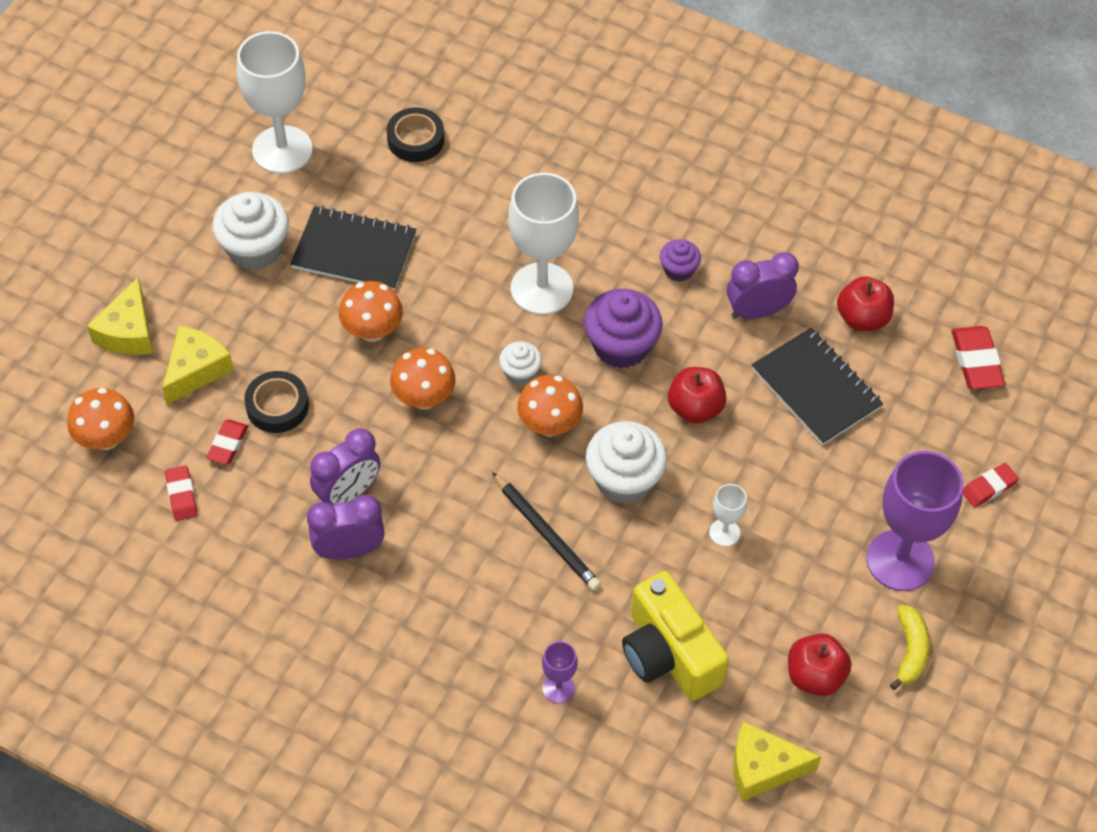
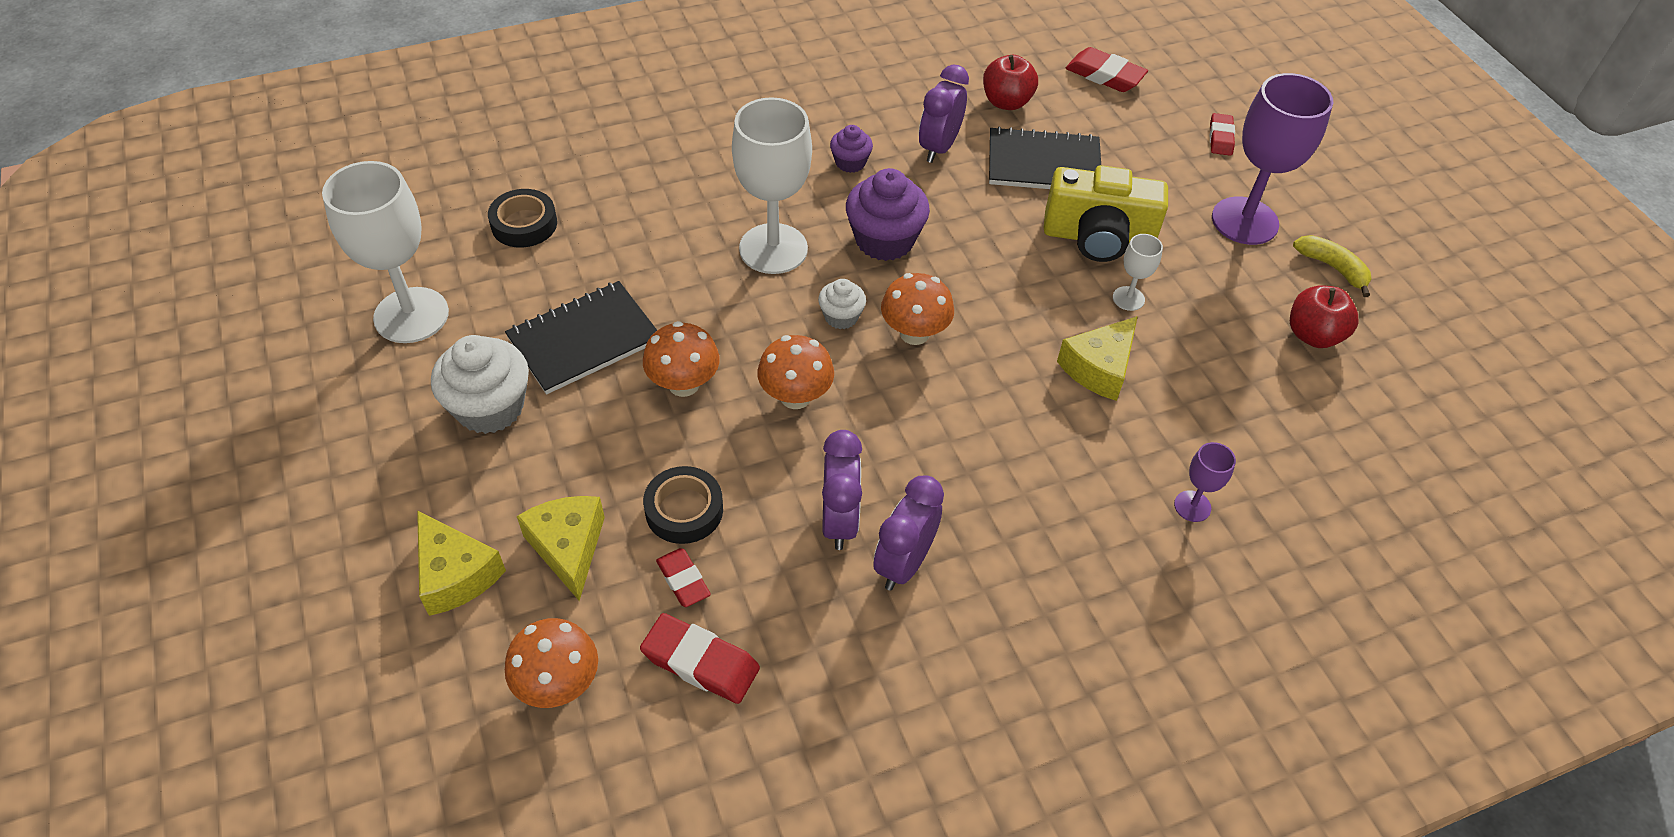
camera: 50 degrees left, 5 degrees down
(181, 495) = (700, 662): red eraser -> red eraser, size x1.54
(546, 534) = (1023, 409): black pencil -> none
(624, 479) = (1017, 323): white cupcake -> none
(668, 654) = (1218, 409): yellow camera -> yellow camera (1098, 238)
(695, 408) = (991, 238): red apple -> none
(763, 768) = (1379, 423): yellow cheese -> yellow cheese (1099, 368)

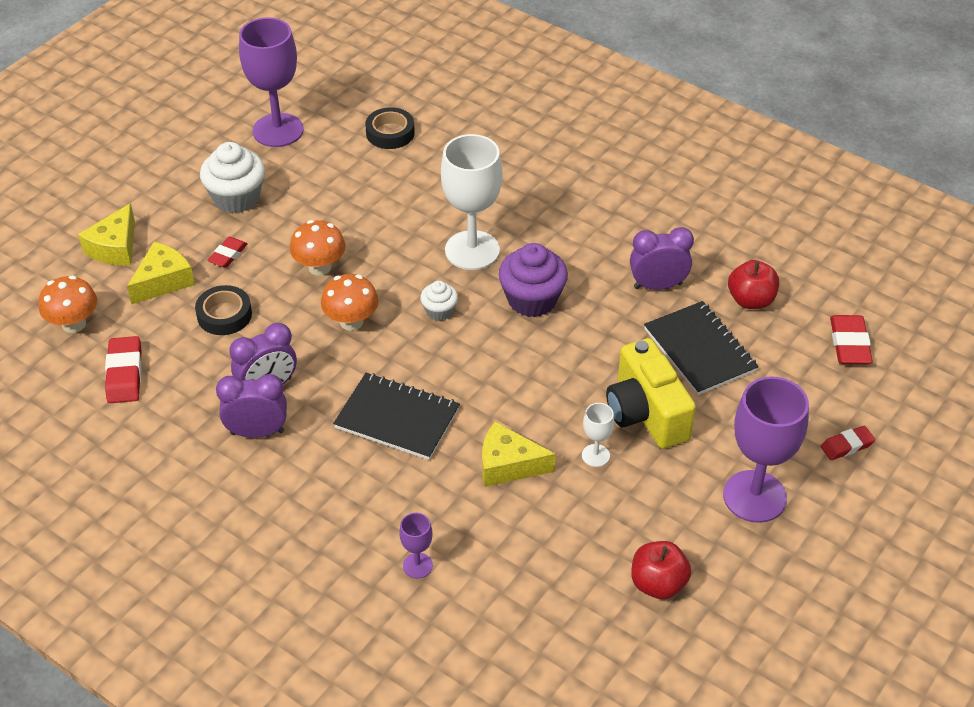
camera: 60 degrees right, 5 degrees down
(411, 315) = (278, 130): white goblet -> purple goblet
(584, 340) = (319, 207): black notebook -> black notebook (397, 418)
(683, 580) = (175, 339): red eraser -> red eraser (228, 255)
(850, 162) = (594, 248): purple cupcake -> none
(914, 333) = (456, 353): orange mushroom -> none
(1332, 268) = (752, 573): yellow banana -> none

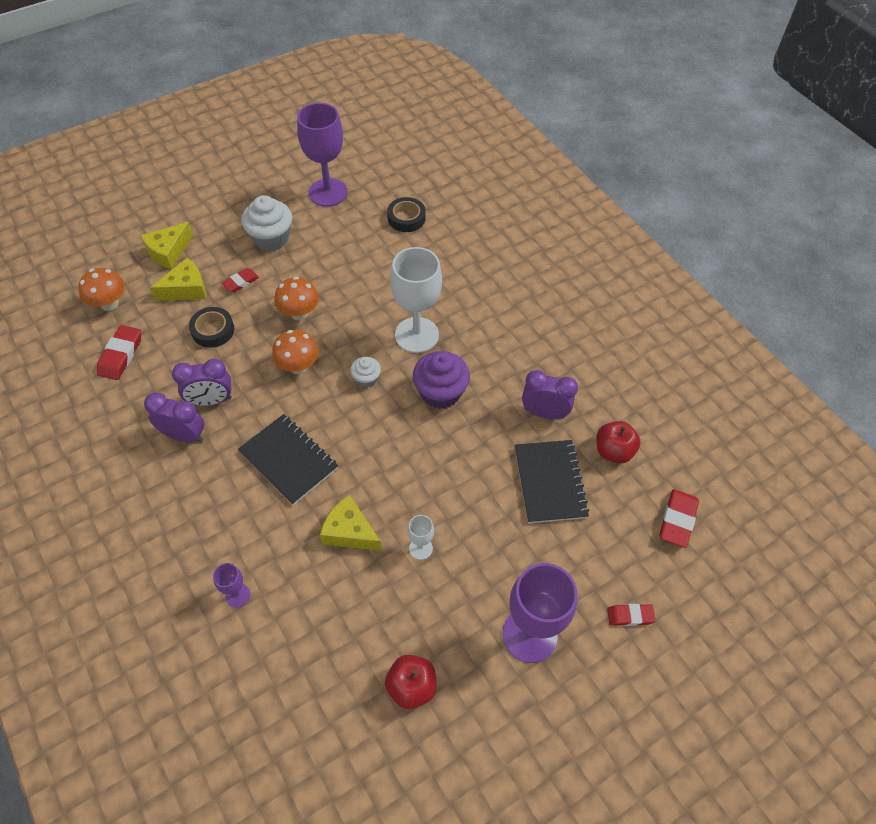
camera: 20 degrees right, 10 degrees up
(646, 413) = (479, 524): yellow camera -> none

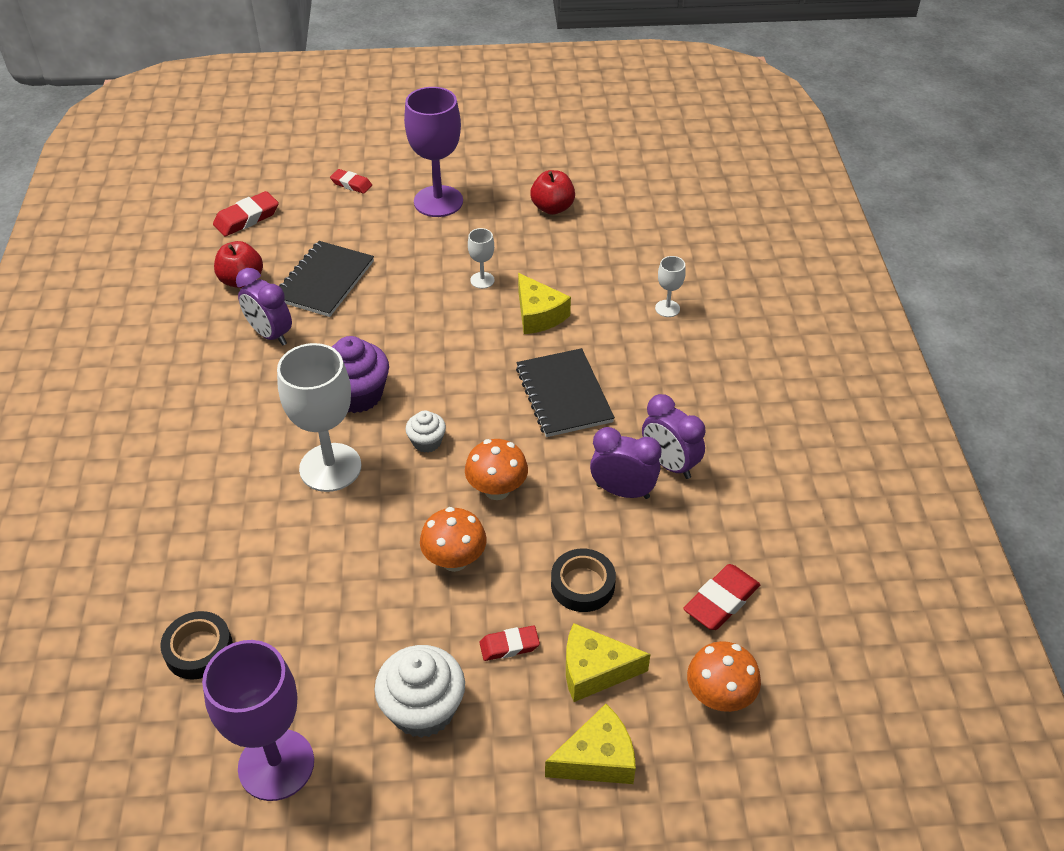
camera: 150 degrees left, 10 degrees down
(237, 595) = (667, 308): purple goblet -> white goblet

